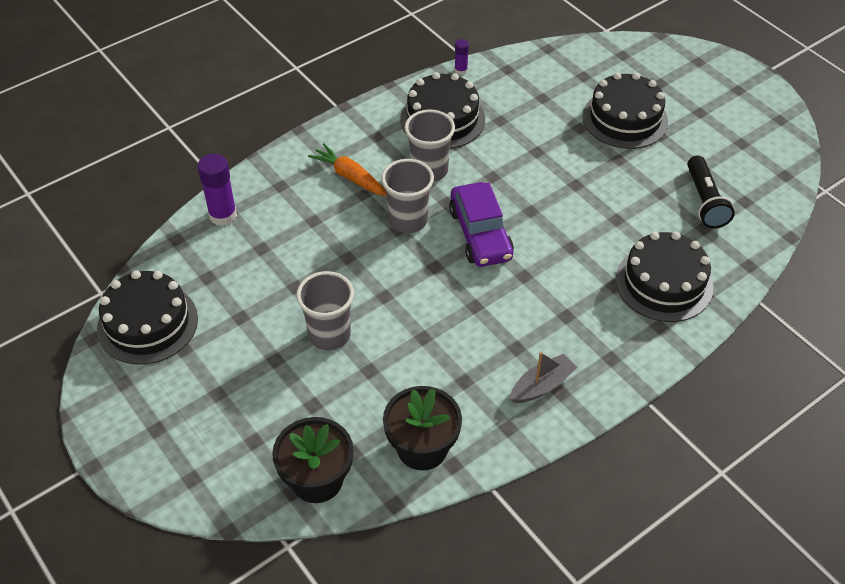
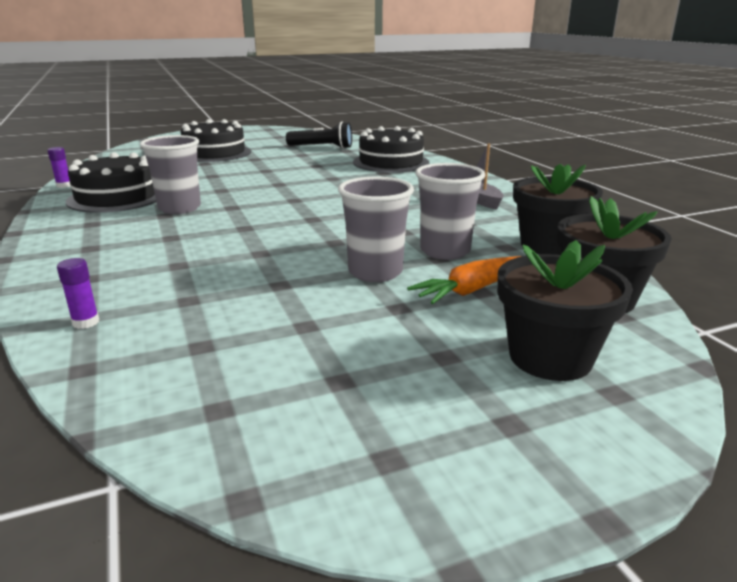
camera: 75 degrees left, 25 degrees down
(147, 323) = (256, 415): black cake -> none
(223, 215) = (86, 322): purple glue stick -> purple glue stick, size x0.53
(225, 447) = (550, 357): none -> black flower pot
(350, 177) = (135, 240): orange carrot -> orange carrot (473, 289)
(408, 221) = (238, 222): grey cup -> grey cup (445, 251)
(480, 234) = (288, 200): purple car -> none

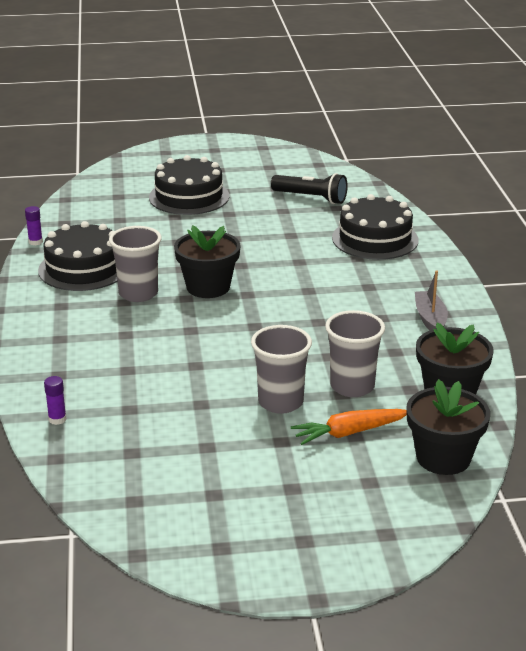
camera: 15 degrees right, 5 degrees up
(550, 357) = (363, 501): black flower pot -> black flower pot (208, 287)

